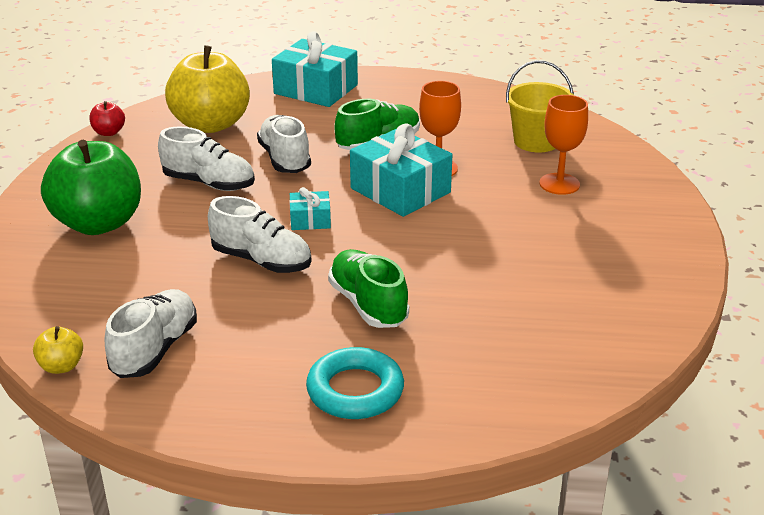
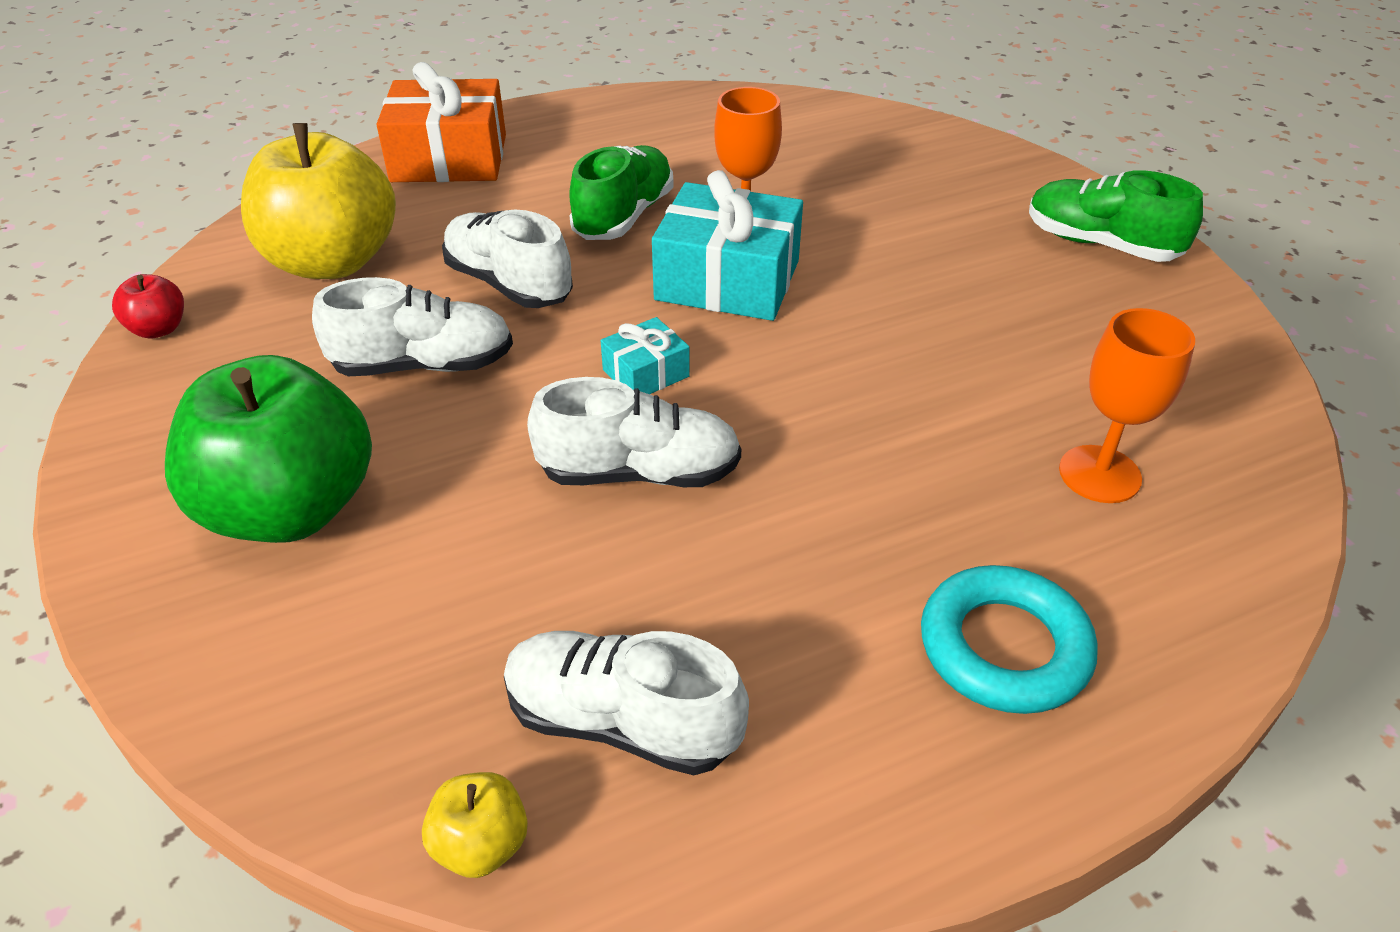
camera: 30 degrees left, 10 degrees up
(155, 349) = (621, 722): white shoe -> white shoe turned 60 degrees counterclockwise
(316, 89) = (449, 158): turquoise gift -> orange gift
(368, 304) = (870, 485): green shoe -> green shoe (1100, 244)
(536, 141) = (828, 152): yellow bucket -> none
(559, 184) = (919, 204): orange goblet -> orange goblet (1099, 474)

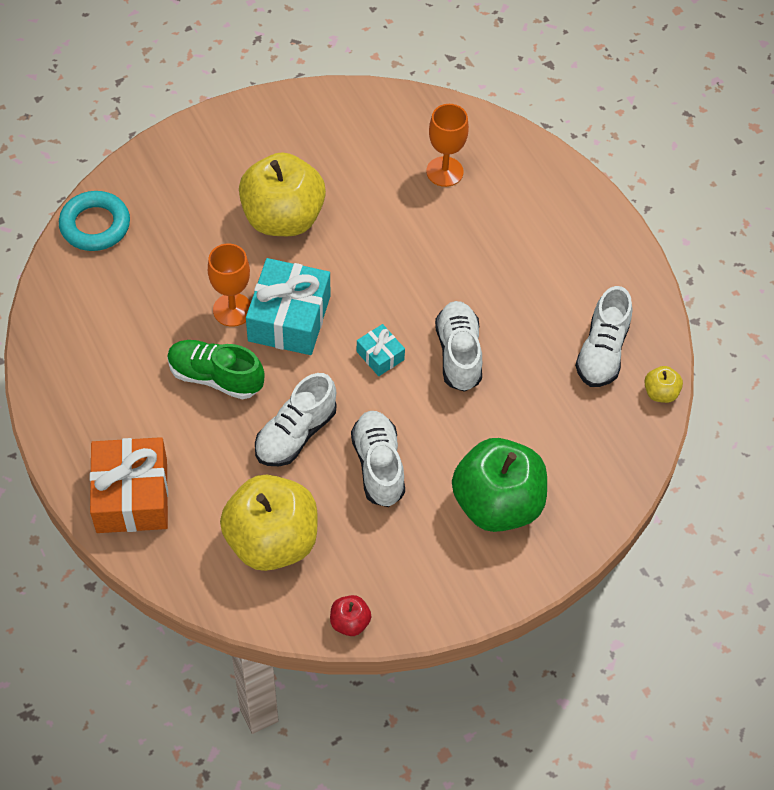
camera: 95 degrees left, 15 degrees up
(931, 276) = (283, 218): none -> yellow apple
(1004, 647) = (549, 222): turquoise ring -> turquoise ring (95, 225)
(1100, 244) = (249, 134): green shoe -> none

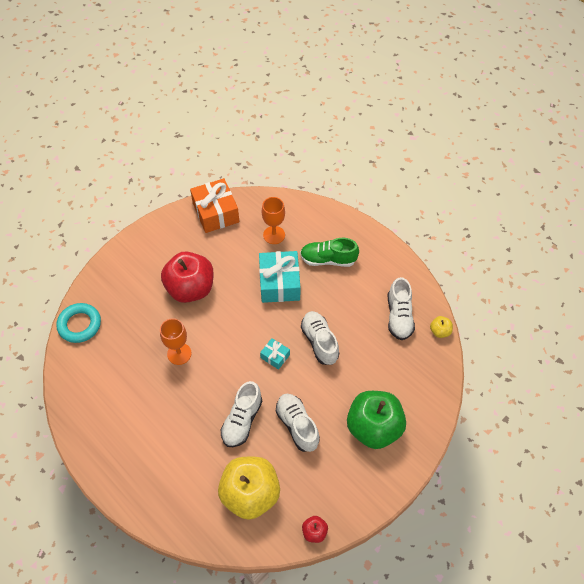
camera: 15 degrees left, 0 degrees up
(132, 496) = (156, 492): orange gift -> orange gift (216, 212)
(215, 377) = (182, 399): green shoe -> green shoe (328, 259)
(283, 218) = (190, 289): yellow apple -> red apple
(289, 318) = (214, 349): turquoise gift -> turquoise gift (279, 283)

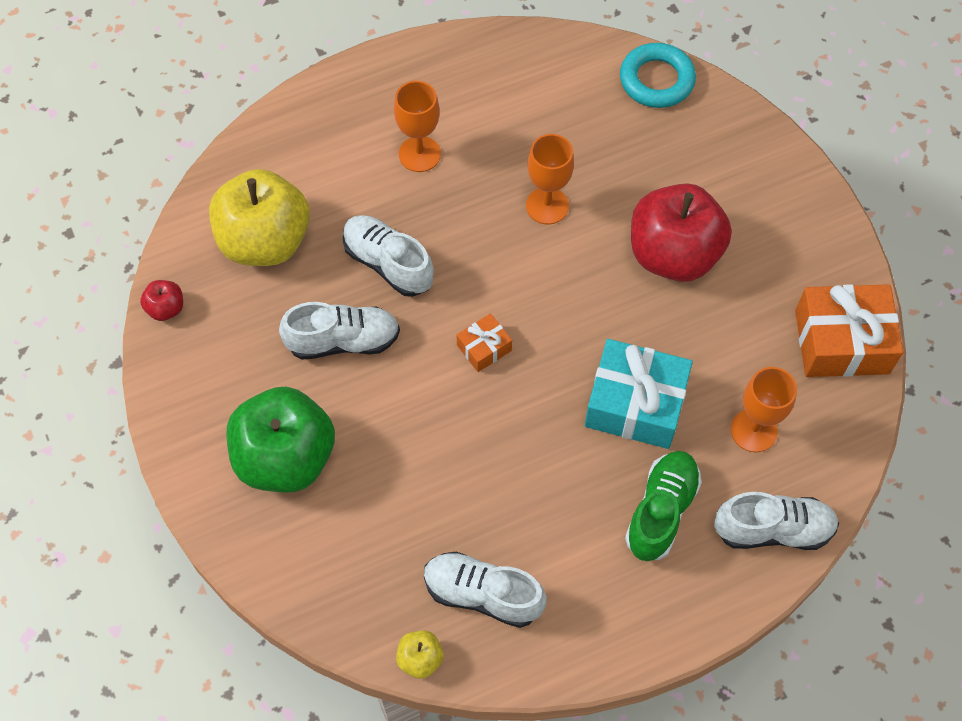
camera: 110 degrees right, 5 degrees up
(164, 430) = (419, 154): none -> orange goblet
(275, 356) = (484, 348): turquoise gift -> orange gift
(319, 342) = (484, 430): white shoe -> white shoe (773, 529)

